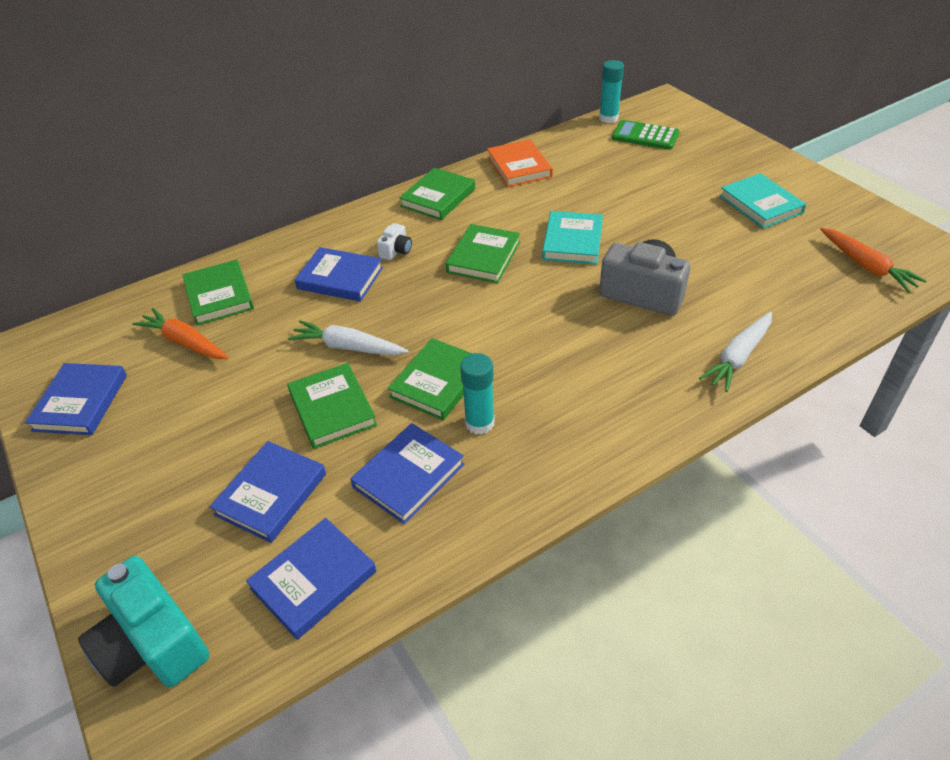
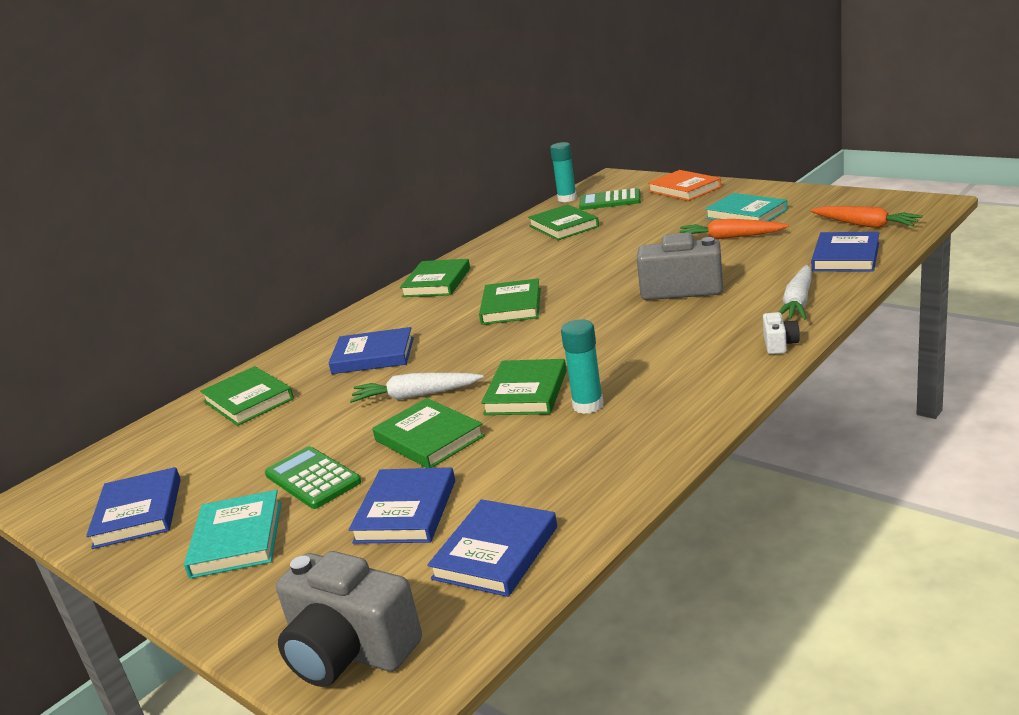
camera: 15 degrees left, 20 degrees down
(153, 644) = (349, 651): turquoise camera -> grey camera
(185, 342) = (232, 440): orange carrot -> orange carrot (730, 237)
(221, 419) = (313, 478): none -> green calculator
(396, 251) = (419, 324): white camera -> white camera (779, 344)
(408, 476) = (542, 458): blue book -> blue book (845, 257)
(519, 167) = (504, 246): orange book -> orange book (684, 189)
(572, 241) = (591, 276): turquoise book -> turquoise book (237, 539)
(585, 158) = (563, 226): none -> green book

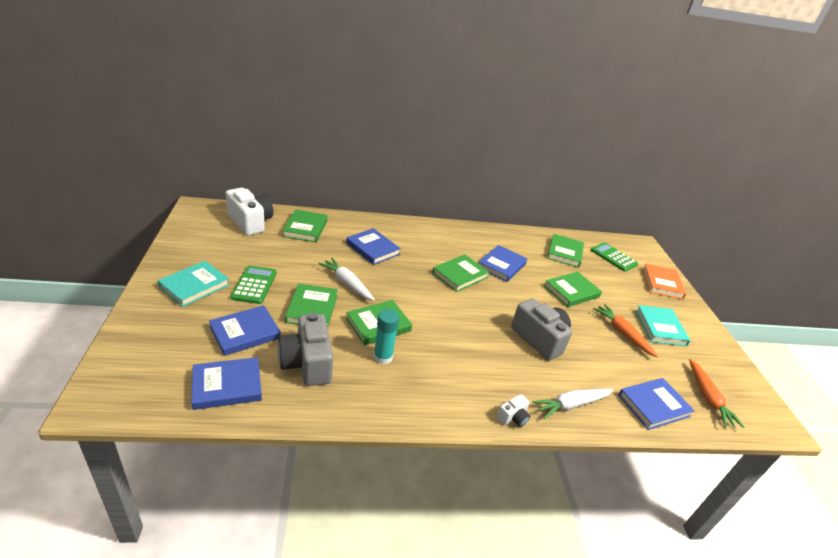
camera: 35 degrees right, 10 degrees up
(138, 512) = (199, 244): blue book -> blue book (501, 266)
(158, 448) = (250, 222): none -> white camera
(349, 651) = (127, 370): grey camera -> grey camera (307, 363)
(437, 282) = (460, 234): green book -> green book (571, 291)
(567, 199) = (597, 238): turquoise glue stick -> none

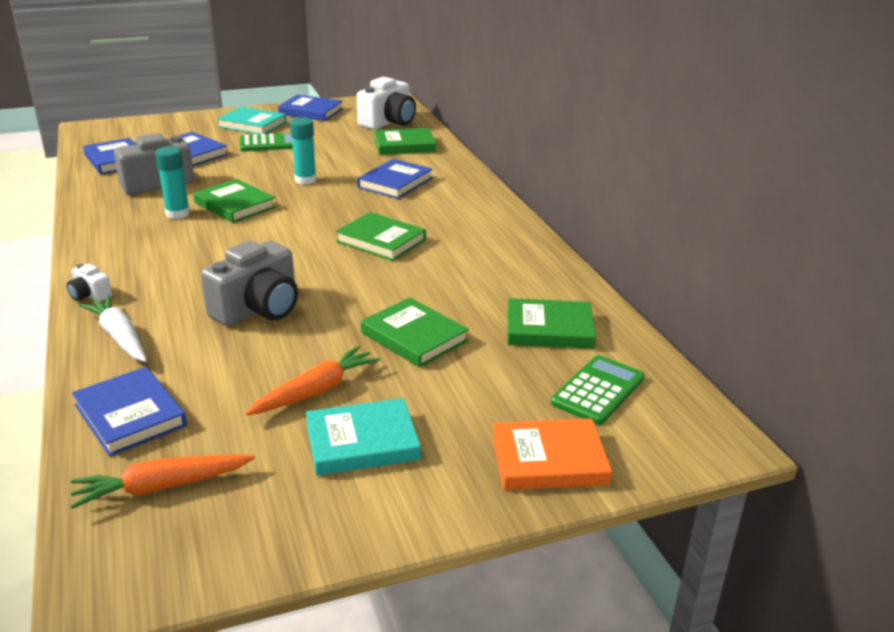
camera: 80 degrees right, 5 degrees down
(312, 308) = (245, 172): green book -> none
(347, 283) = (305, 180): white carrot -> turquoise glue stick
(501, 266) = (439, 270): blue book -> blue book (311, 111)

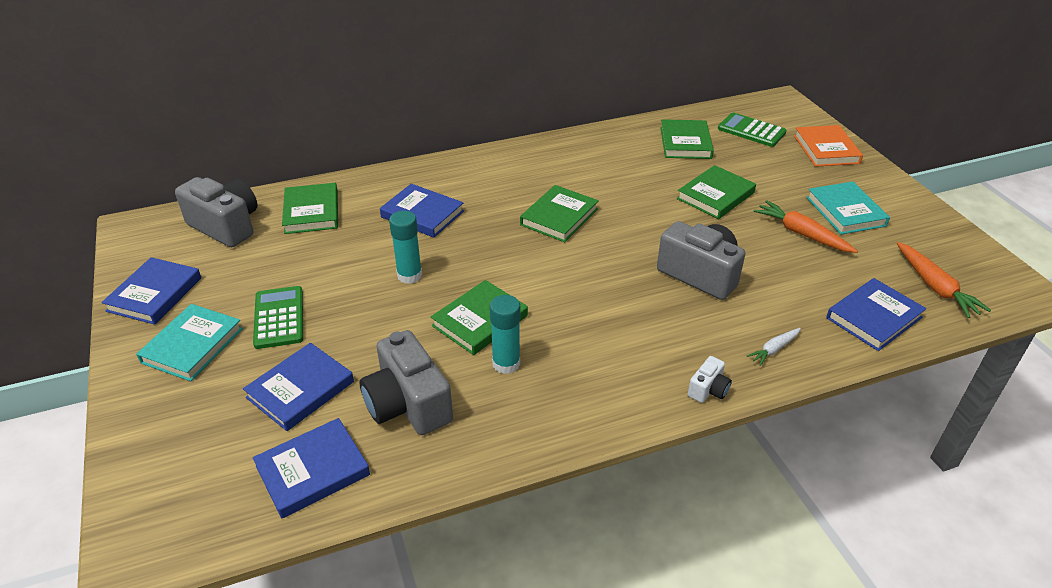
camera: 90 degrees left, 10 degrees up
(119, 337) = (774, 349): white carrot -> white carrot, size x0.58
(388, 122) = (226, 226): white camera -> grey camera

